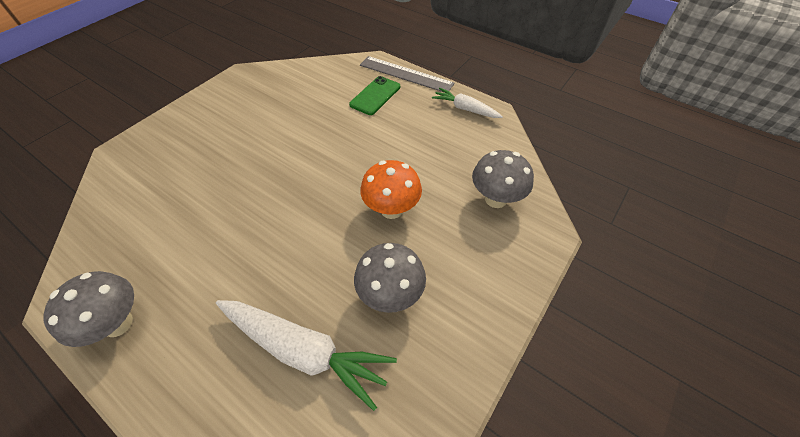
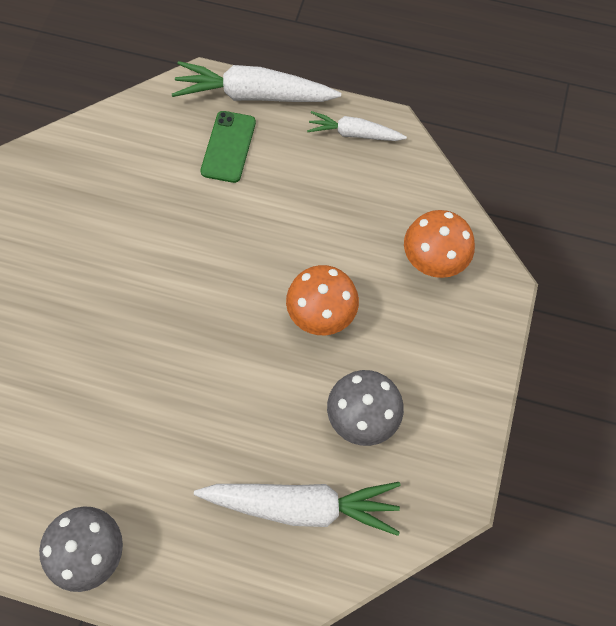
camera: 20 degrees left, 15 degrees up
(406, 74) = (253, 95): grey ruler -> white carrot
(495, 199) = (433, 261): grey mushroom -> orange mushroom

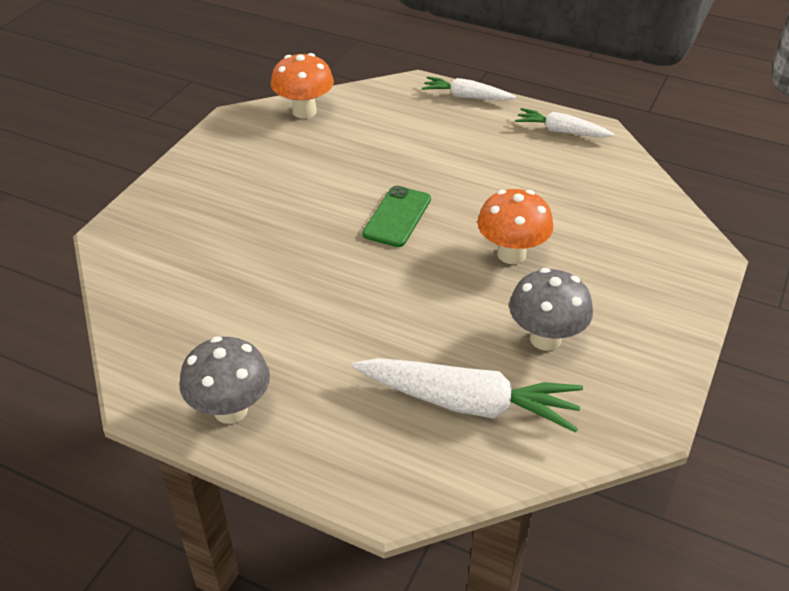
camera: 10 degrees right, 25 degrees down
(228, 147) = (435, 127): green phone -> green phone (397, 216)
(253, 95) = (466, 97): white carrot -> white carrot, size x0.58
(433, 261) = (634, 228): orange mushroom -> orange mushroom (304, 111)

